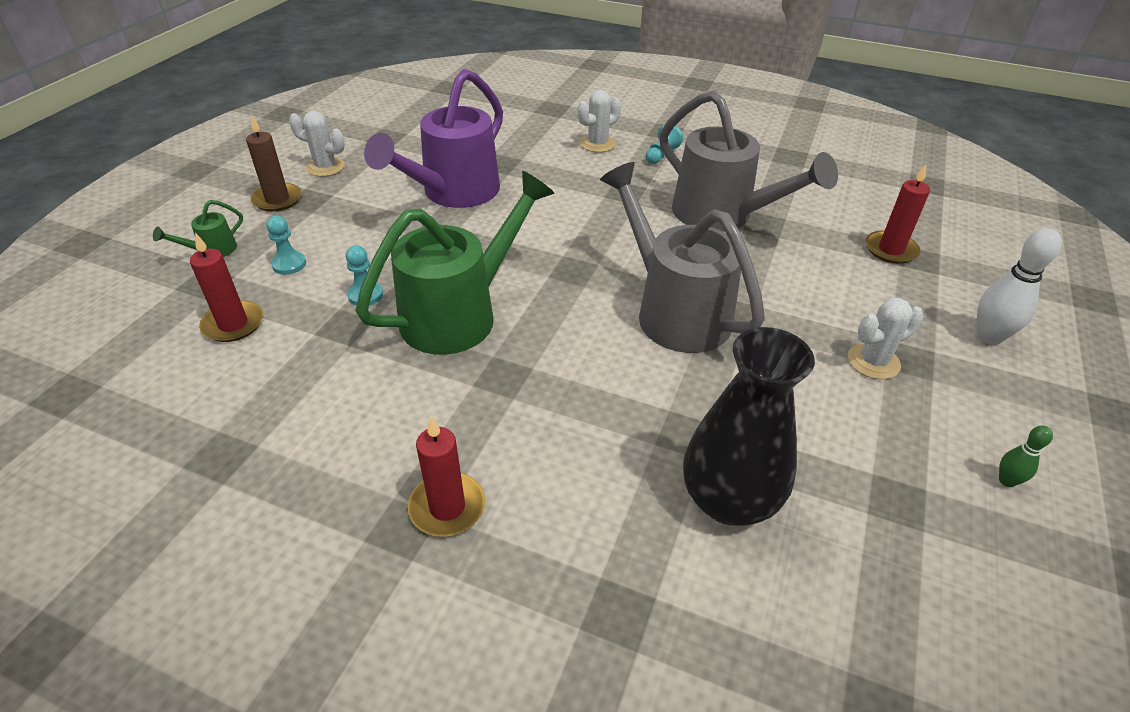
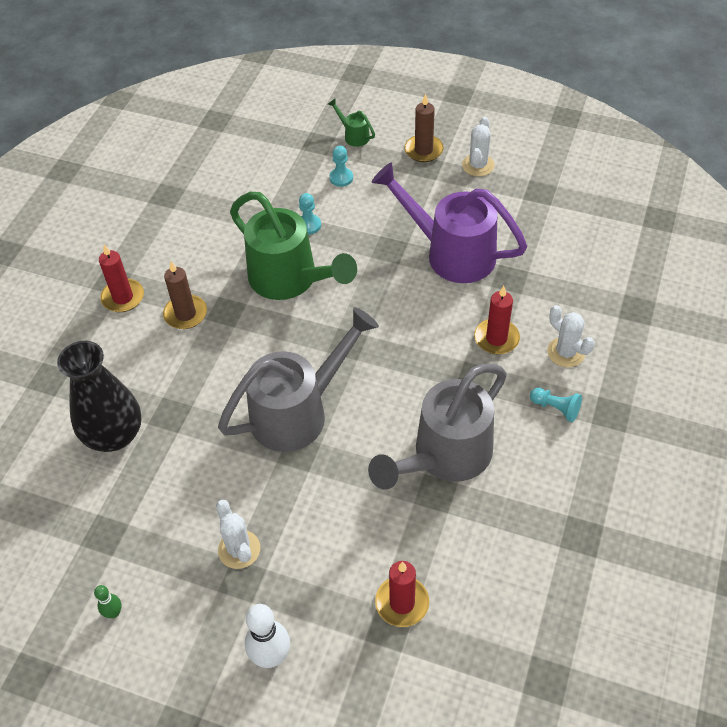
camera: 90 degrees right, 10 degrees up
(233, 324) = (275, 169): red candle -> red candle (496, 338)
(500, 421) = (185, 314): none -> brown candle

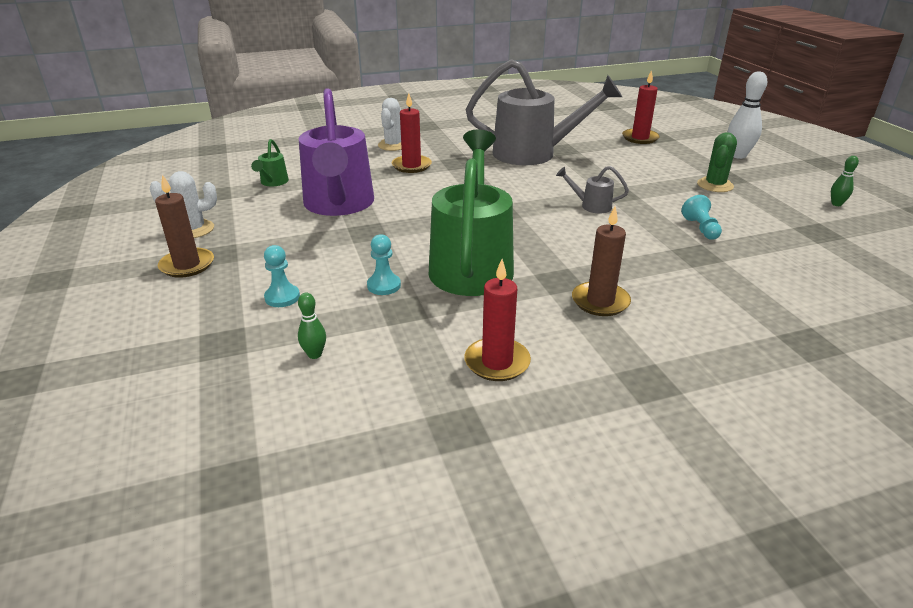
camera: 130 degrees left, 20 degrees down
(114, 435) = (764, 270): black vase -> none
(123, 297) = (651, 357): red candle -> red candle (497, 362)
(239, 549) = (715, 185): white cactus -> green cactus
(271, 171) = (314, 354): none -> green bowling pin
(298, 412) = (591, 206): grey watering can -> grey watering can, size x0.41
(354, 136) = (187, 321): green watering can -> green watering can (273, 182)
(556, 408) = (444, 138): turquoise pawn -> turquoise pawn (700, 228)

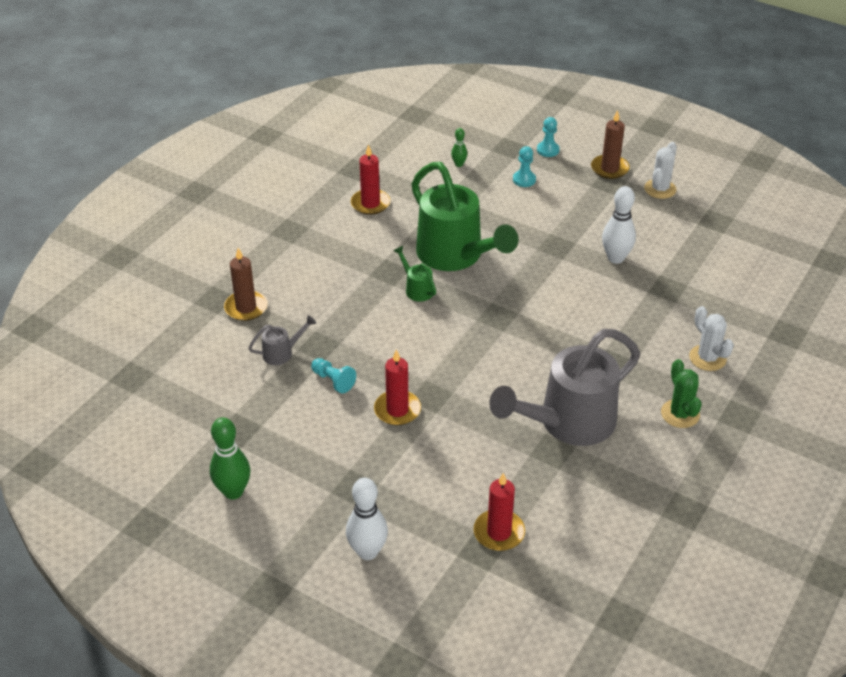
camera: 140 degrees right, 10 degrees up
(273, 182) = (702, 253): green watering can -> green watering can (417, 289)
(339, 205) = (615, 258): purple watering can -> white bowling pin
(384, 285) = (484, 214): turquoise pawn -> turquoise pawn (548, 150)
(411, 166) = (642, 335): red candle -> red candle (397, 410)
(591, 206) = (438, 364): grey watering can -> grey watering can (282, 353)
(600, 301) = (351, 268): brown candle -> brown candle (246, 308)
(715, 185) = (358, 463): green cactus -> green cactus (680, 414)
(836, 204) = (233, 491): green bowling pin -> green bowling pin, size x1.88

